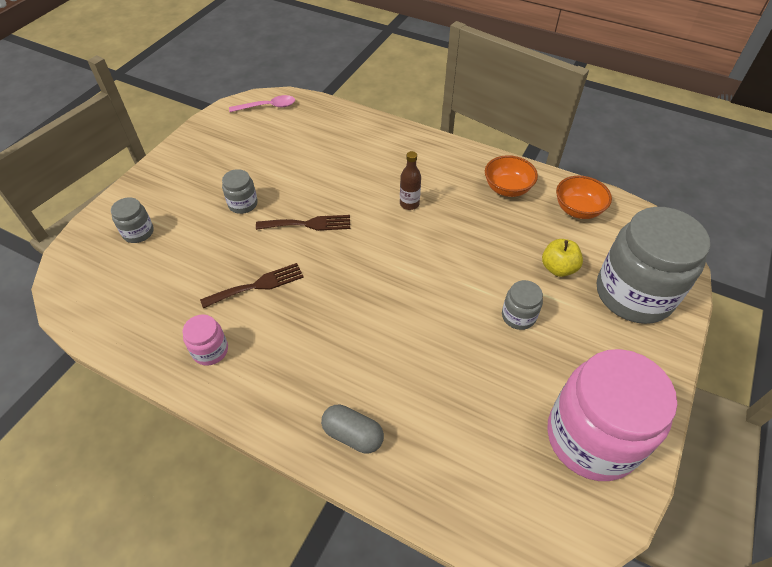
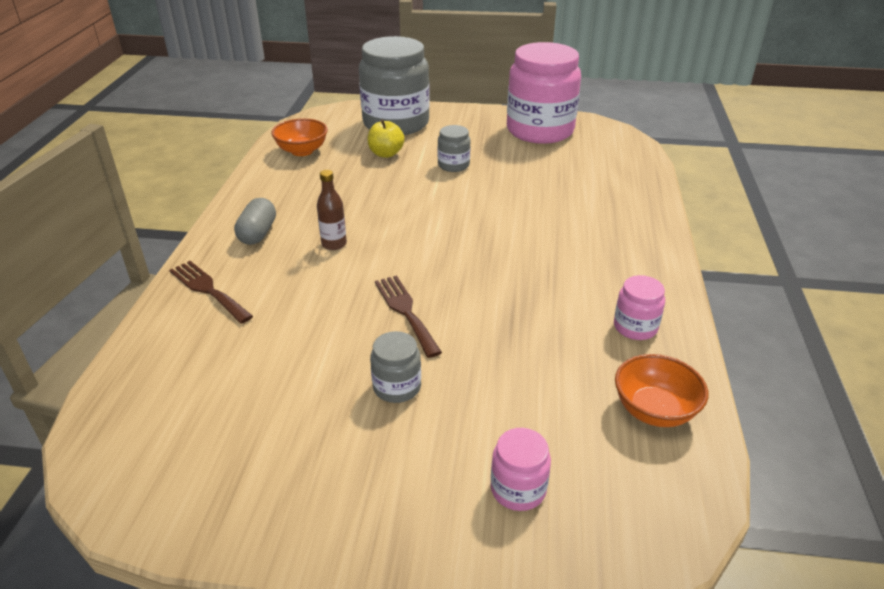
camera: 110 degrees left, 15 degrees down
(138, 232) = (518, 489): grey jar -> pink jar
(257, 285) = (527, 322): brown fork -> brown fork (208, 290)
(268, 107) = (123, 450): pink spoon -> none
(353, 435) = (632, 219): grey capsule -> grey capsule (258, 233)
(507, 188) = (283, 188): orange bowl -> orange bowl (654, 410)

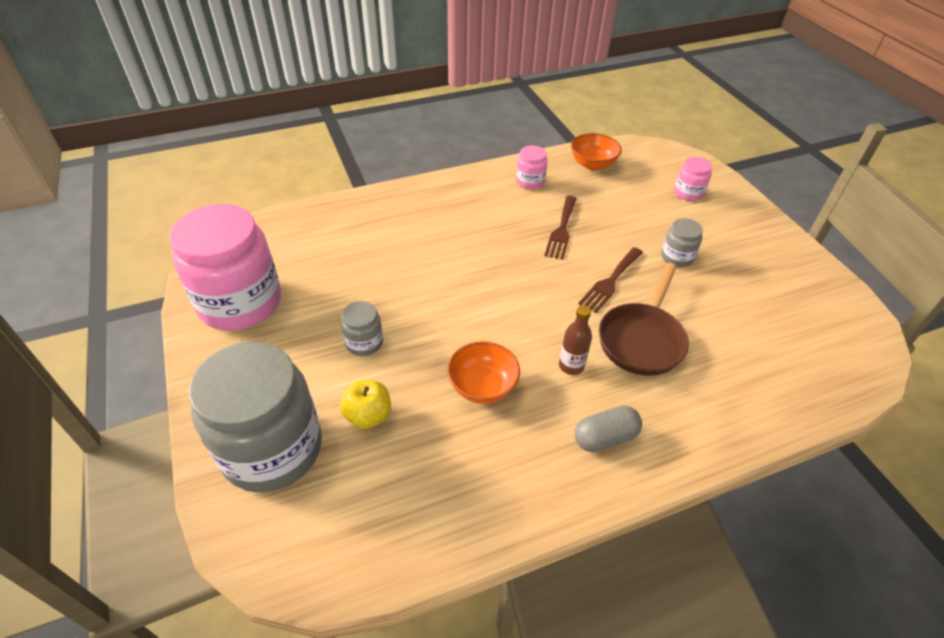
camera: 120 degrees left, 10 degrees up
(208, 290) = (705, 417): brown fork -> brown fork (561, 230)
(302, 151) = (409, 515): orange bowl -> orange bowl (482, 387)
(316, 296) = (642, 339): none -> brown pan

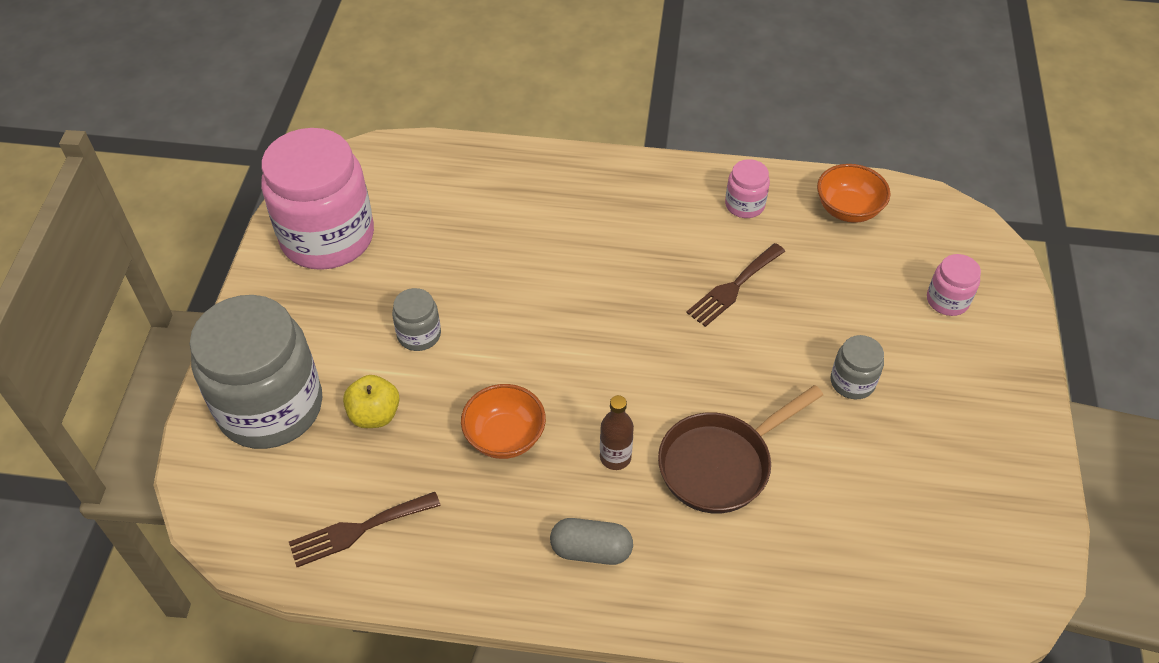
camera: 30 degrees right, 5 degrees up
(610, 282) = (740, 379): brown fork -> brown fork (358, 530)

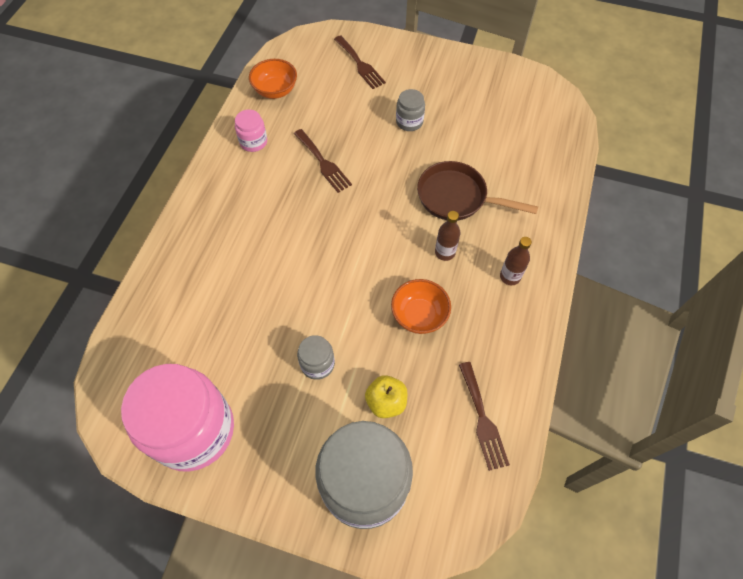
camera: 80 degrees left, 10 degrees up
(591, 550) = (510, 277): grey capsule -> brown bottle
(721, 464) = (457, 197): brown pan -> brown pan turned 135 degrees clockwise
(947, 300) = (360, 64): pink jar -> brown fork

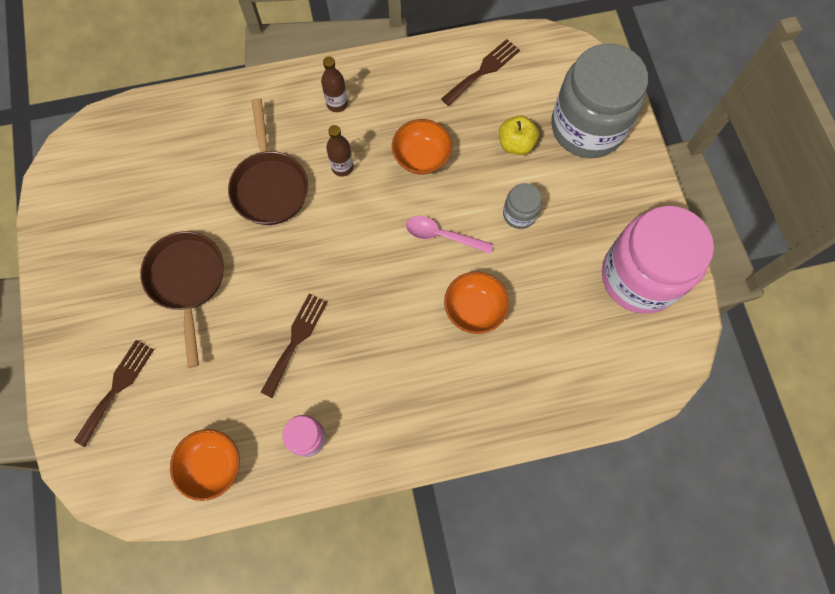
camera: 120 degrees left, 10 degrees up
(263, 283) = (474, 309): none -> orange bowl
(338, 293) = (442, 235): none -> pink spoon
(409, 122) = (187, 281): grey jar -> brown pan

